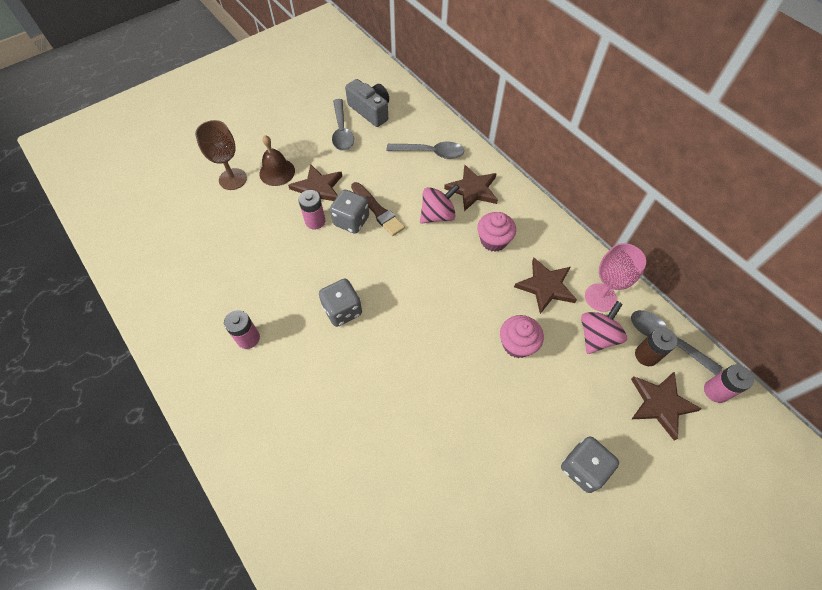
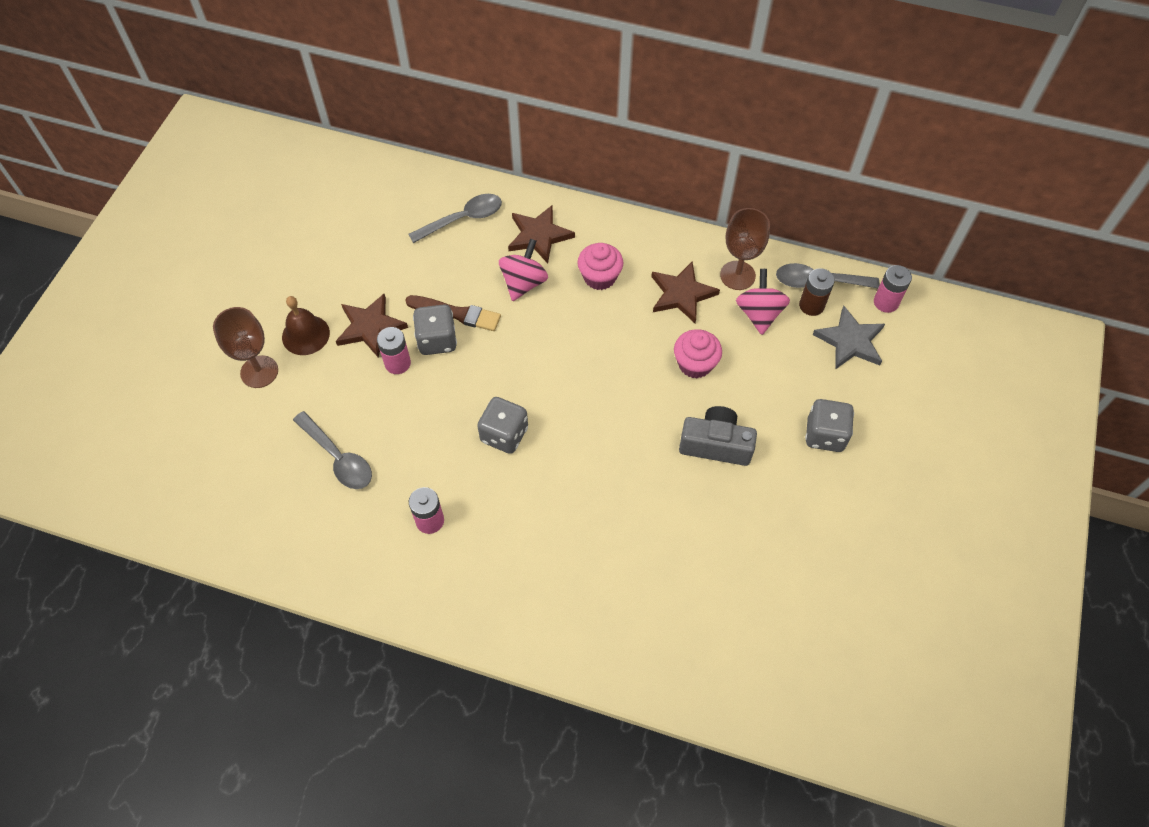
camera: 35 degrees left, 0 degrees up
(342, 131) = (342, 247): grey spoon -> grey spoon (338, 457)
(370, 111) = (355, 206): grey camera -> grey camera (716, 444)
(600, 297) = (737, 275): pink goblet -> brown goblet
(660, 404) = (850, 341): brown star -> grey star

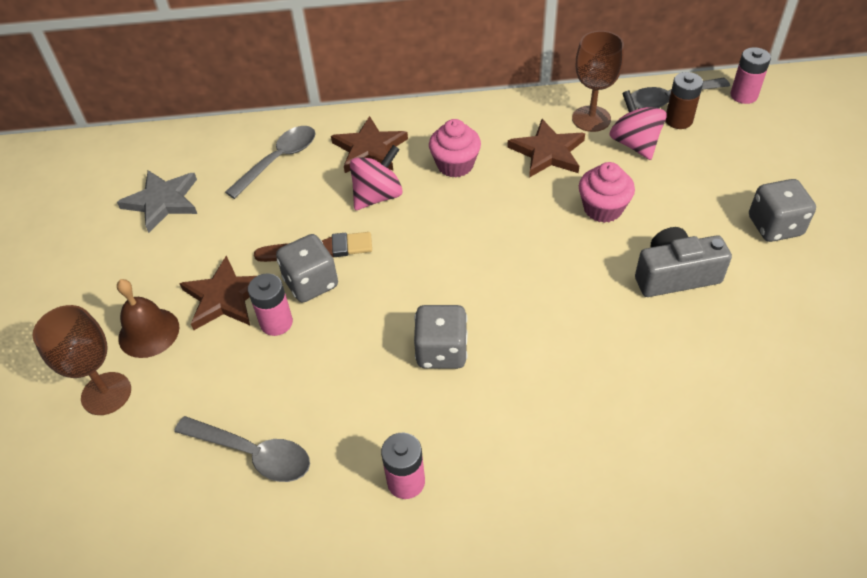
camera: 20 degrees left, 10 degrees down
(524, 283) = (378, 196): pink spinning top -> pink spinning top turned 45 degrees clockwise
(850, 341) = (736, 137): grey star -> grey star (162, 201)

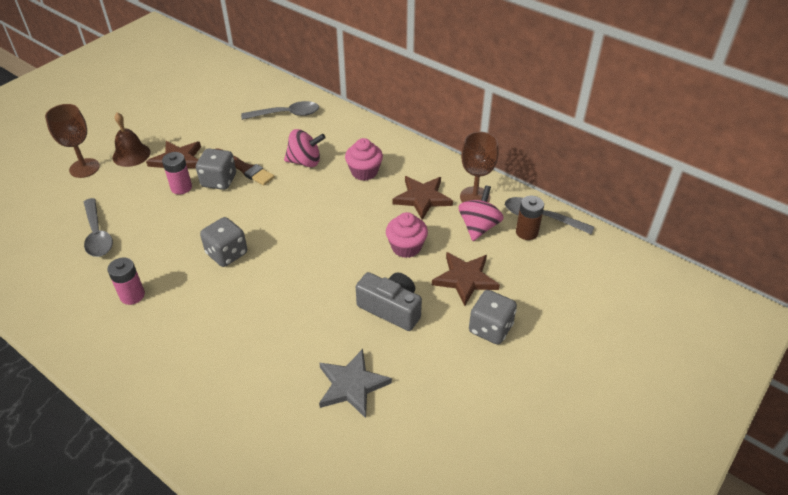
camera: 40 degrees right, 5 degrees down
(162, 201) = (213, 101): grey star -> grey star (352, 385)
(369, 149) = (334, 136): brown star -> brown star (465, 279)
(743, 95) = (594, 246): pink battery -> none

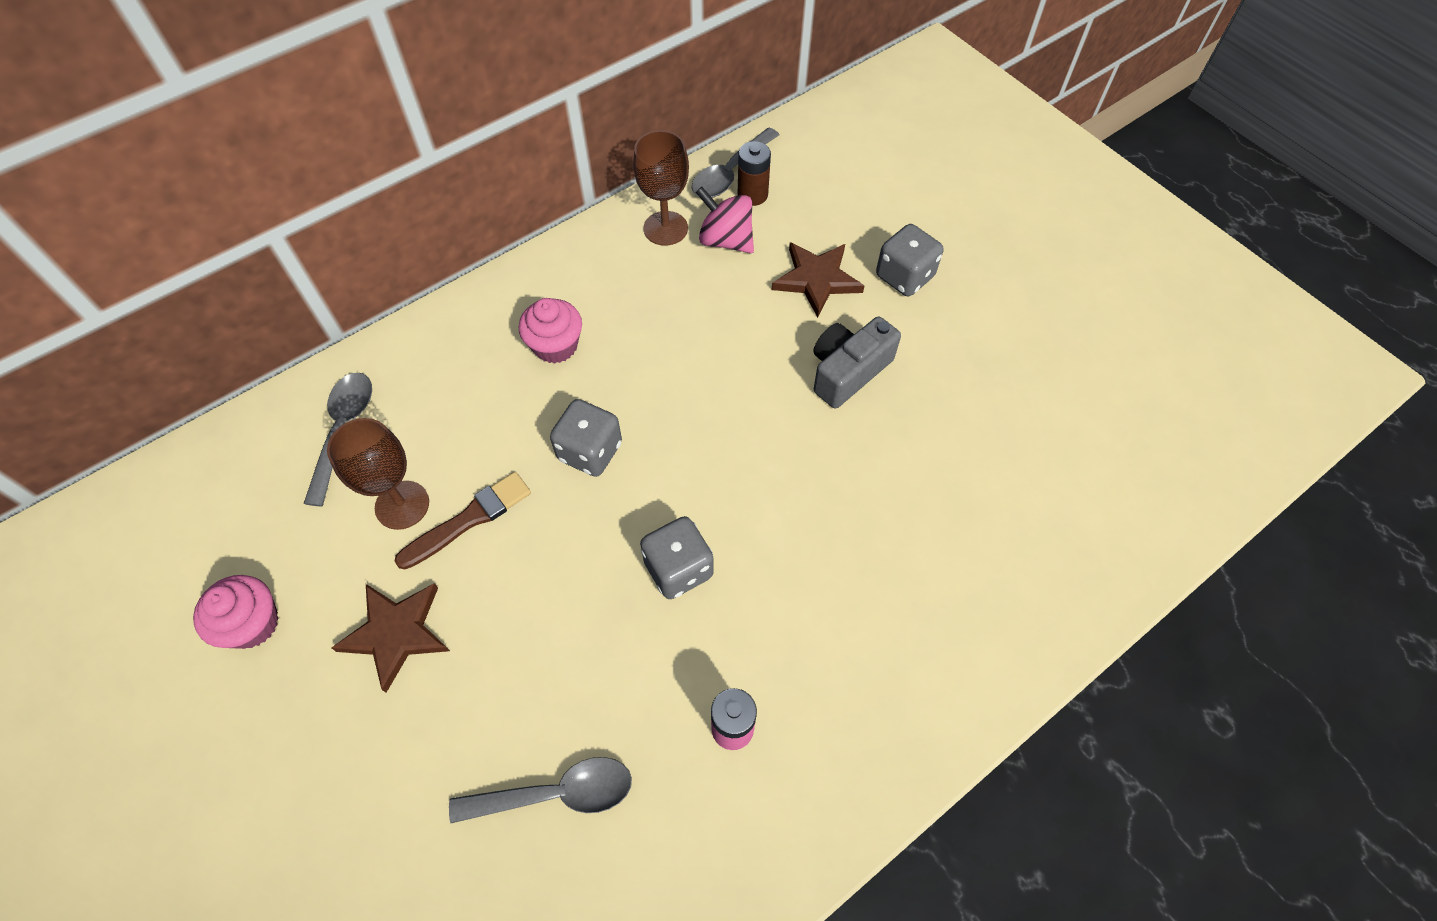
camera: 75 degrees left, 15 degrees up
(84, 168) = (332, 827): brown goblet -> brown goblet (402, 505)
(131, 154) = (332, 725): brown bell -> none
(181, 187) = (479, 631): pink battery -> none
(219, 181) = (487, 564): grey dice -> grey dice (590, 451)
(305, 162) = (493, 423): pink spinning top -> none
(352, 385) = (966, 441): grey star -> none
(406, 247) = (739, 329): pink cupcake -> pink cupcake (252, 623)
(422, 198) = (645, 287): brown star -> none

